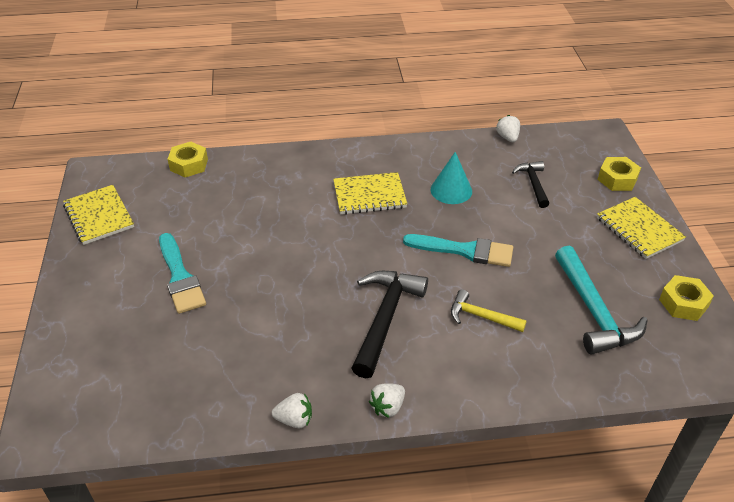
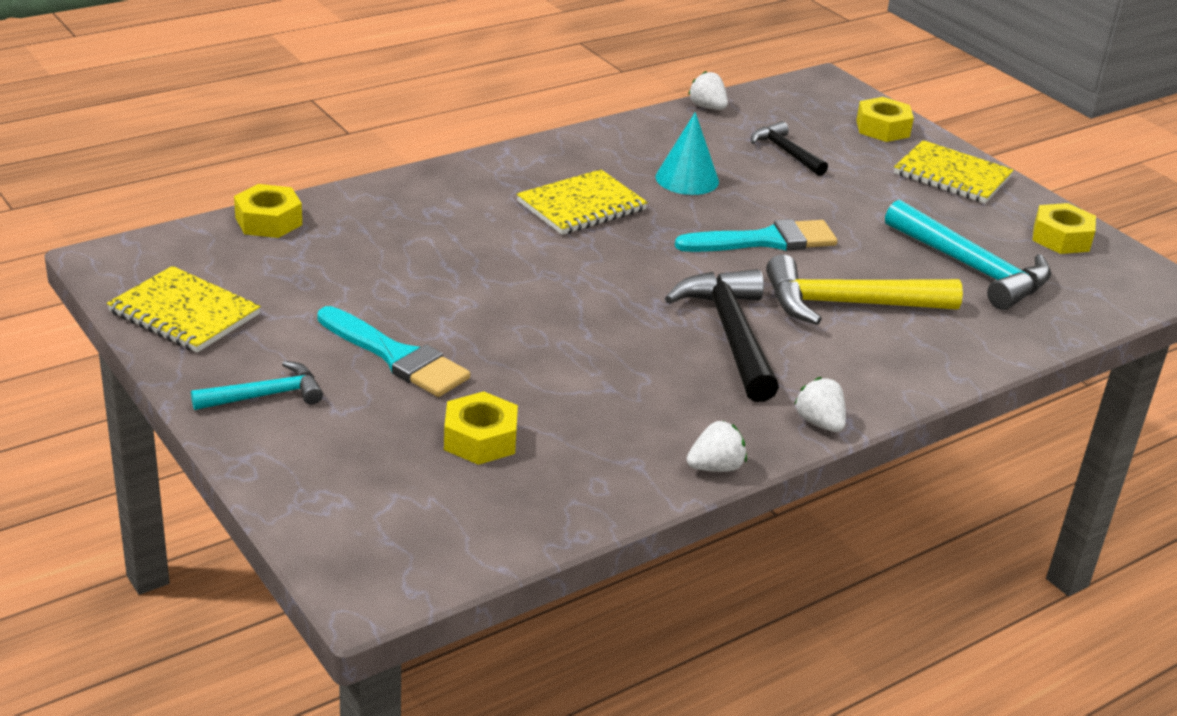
camera: 30 degrees left, 10 degrees down
(93, 284) = (265, 396): none -> turquoise hammer
(178, 351) = (480, 439): none -> yellow nut
(388, 407) = (819, 423): white strawberry -> white strawberry turned 135 degrees clockwise
(481, 316) = (848, 304): yellow hammer -> yellow hammer, size x1.74

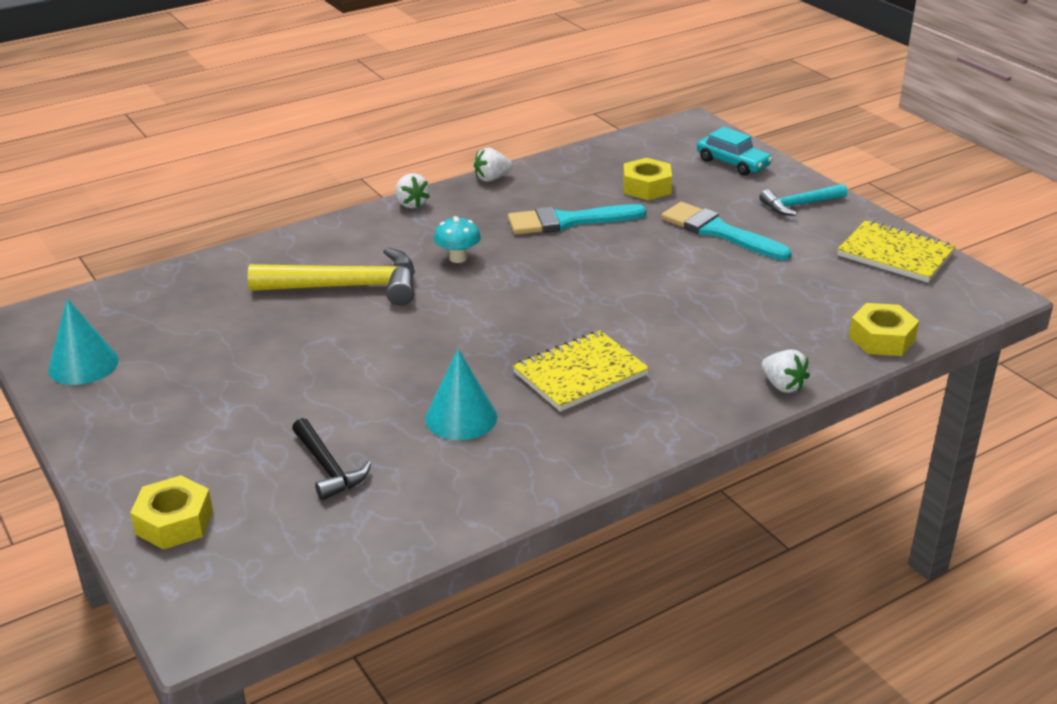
camera: 175 degrees left, 0 degrees up
(331, 484) = (732, 163): none -> turquoise car
(707, 107) = (405, 547): white strawberry -> white strawberry (783, 385)
(731, 335) = (458, 258): black hammer -> turquoise mushroom
(765, 241) = (399, 344): turquoise brush -> turquoise brush (568, 221)
(952, 176) = (138, 443): yellow notebook -> none
(971, 268) = (207, 326): turquoise hammer -> none
(1061, 238) = (83, 364): yellow nut -> turquoise cone

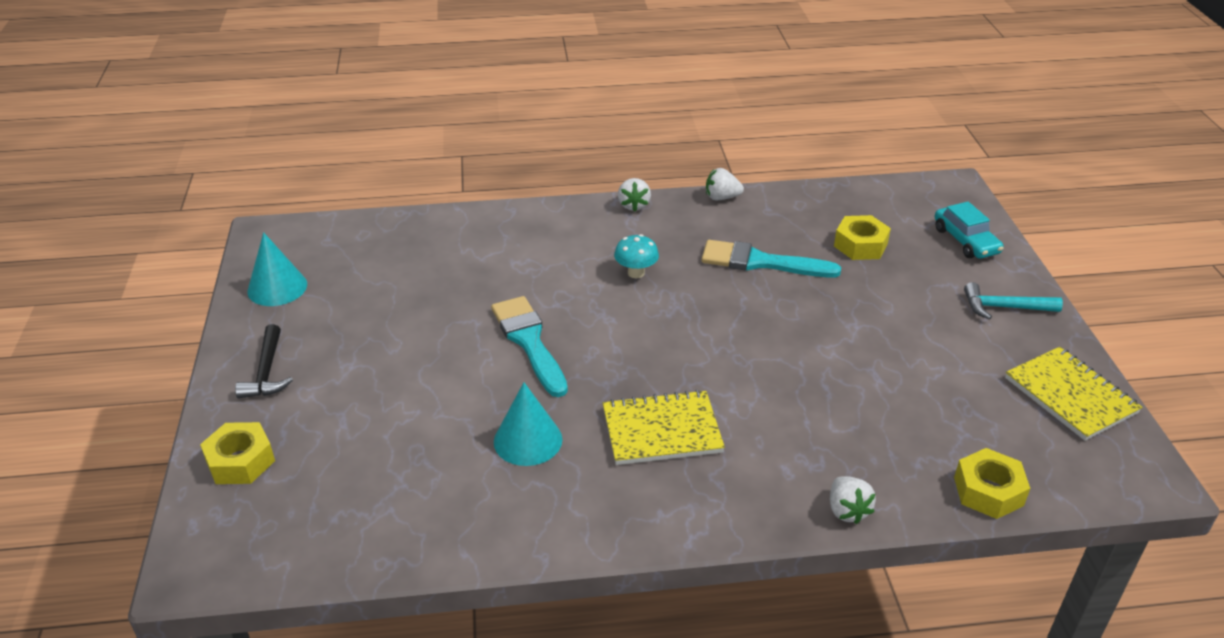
camera: 25 degrees right, 5 degrees up
(328, 468) = (387, 452): black hammer -> black hammer (266, 372)
(347, 287) = (524, 275): yellow hammer -> none
(719, 232) = (899, 315): turquoise brush -> turquoise brush (529, 342)

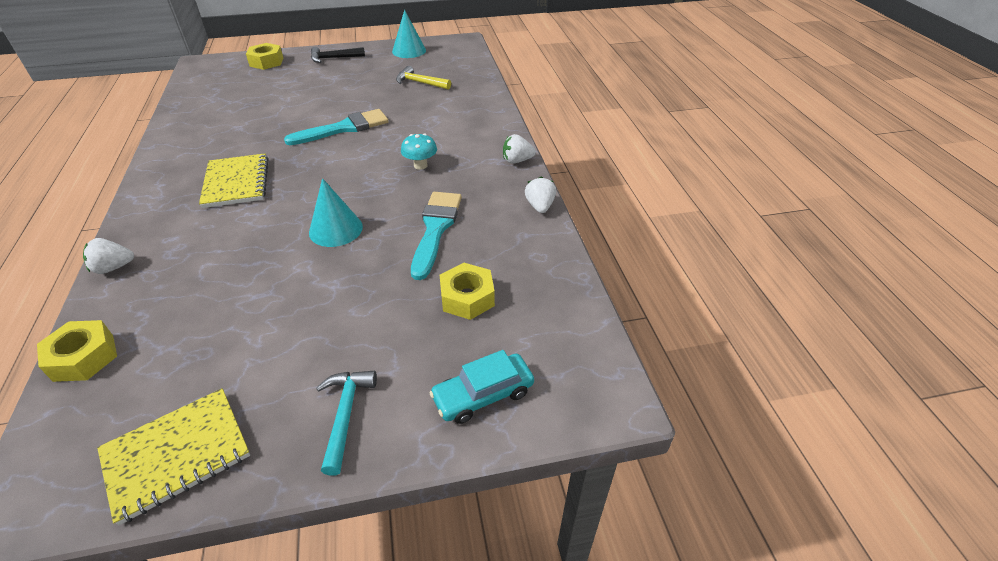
camera: 85 degrees right, 5 degrees up
(405, 275) = (420, 83): none -> yellow hammer
(528, 440) = (248, 135): turquoise cone -> turquoise cone (336, 229)

